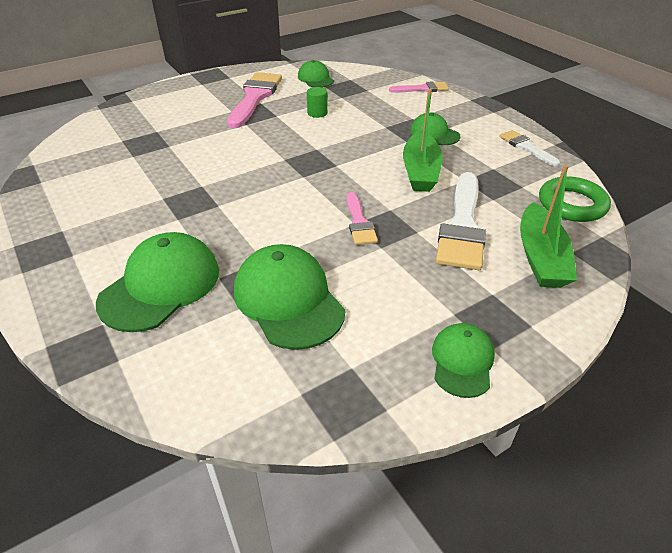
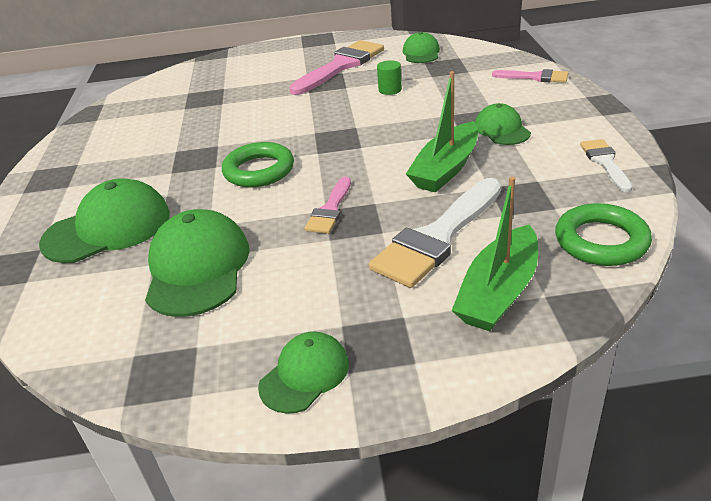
camera: 30 degrees right, 5 degrees down
(264, 201) = (259, 170): none -> green ring

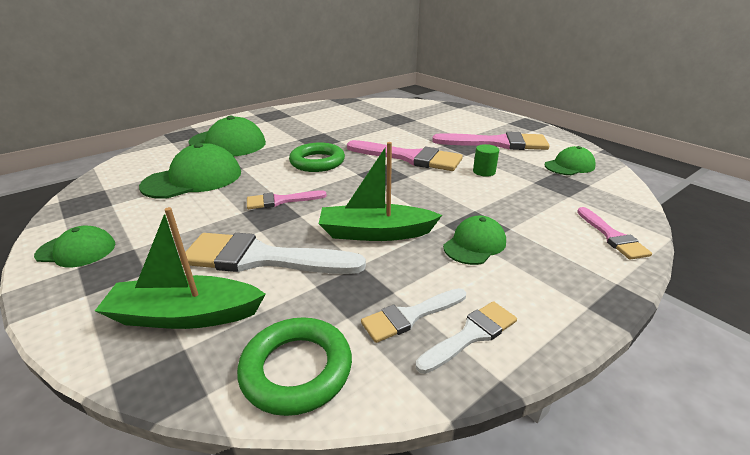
camera: 55 degrees right, 5 degrees down
(317, 116) = (409, 158): none -> pink brush
(571, 180) = (410, 316): none -> white brush

